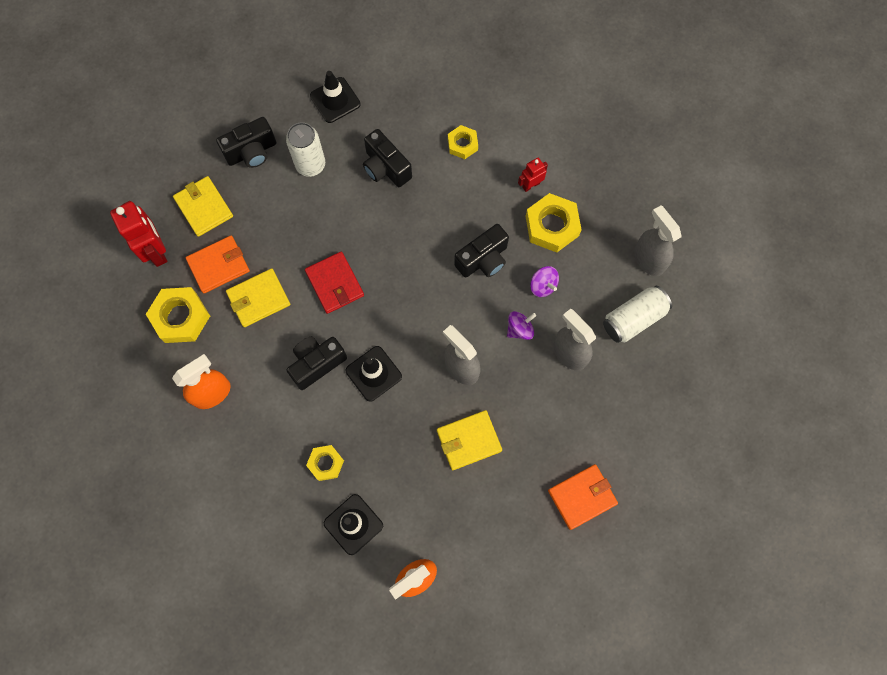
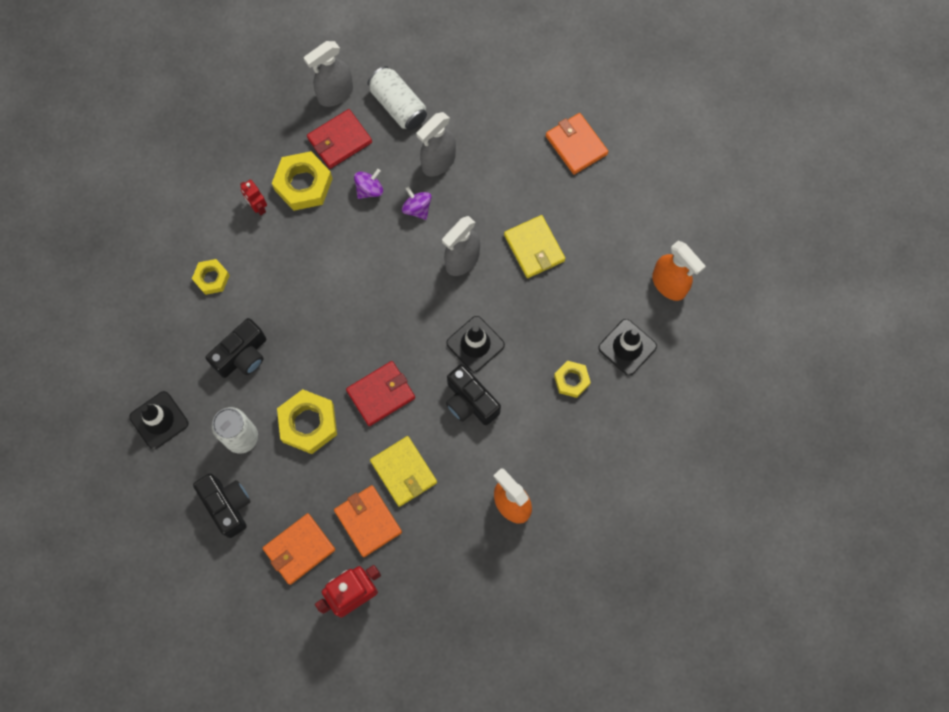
camera: 95 degrees left, 0 degrees up
(180, 317) = (431, 553): yellow nut -> yellow nut (308, 423)
(204, 207) = (299, 549): yellow wallet -> orange wallet
(483, 259) = (344, 248): black camera -> none
(597, 261) = (339, 140): none -> red wallet

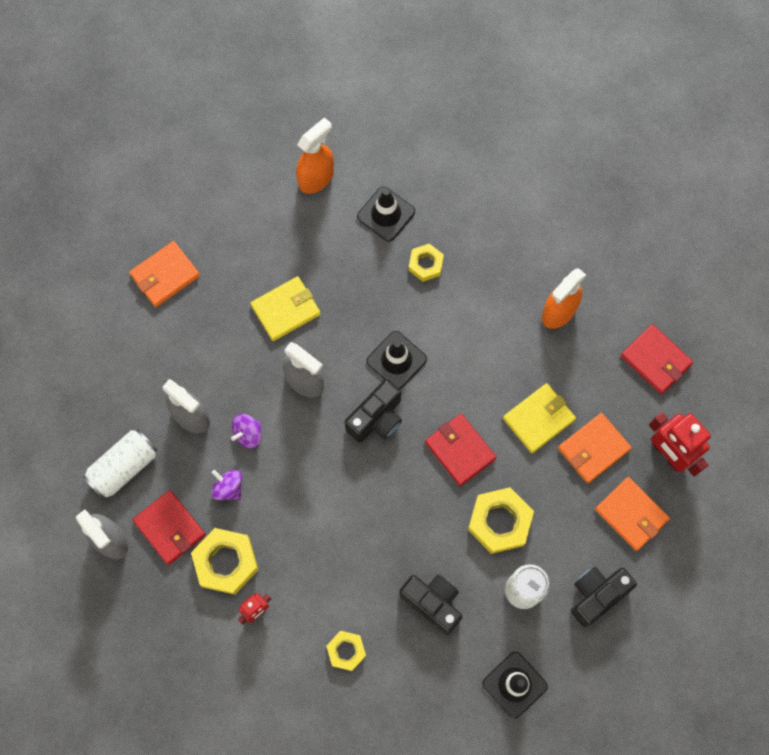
camera: 95 degrees left, 0 degrees up
(452, 597) = (655, 360): none -> red wallet
(470, 402) = (458, 360): black camera -> black camera (376, 418)

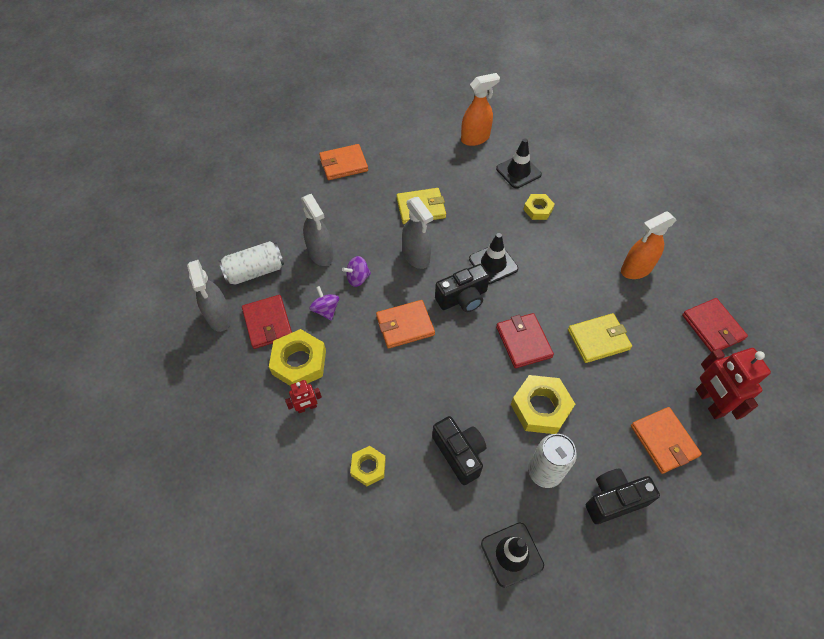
camera: 20 degrees right, 15 degrees down
(593, 449) = (641, 377): orange wallet -> orange wallet (405, 325)

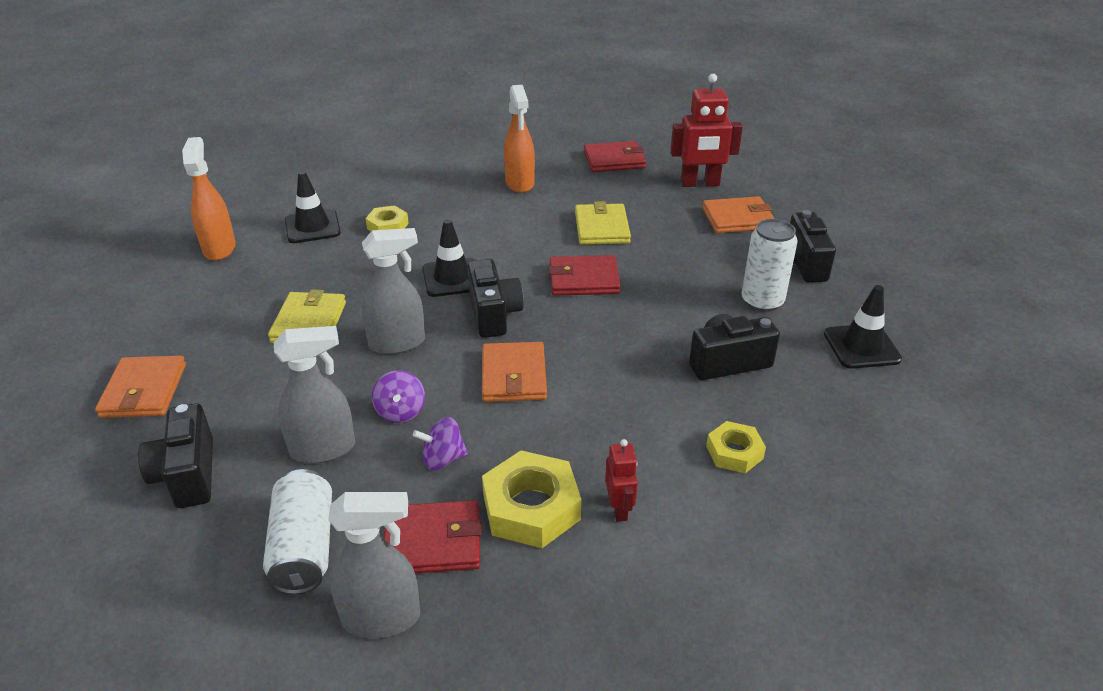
camera: 75 degrees left, 20 degrees down
(291, 207) = (187, 474): none -> black camera
(541, 407) = (679, 286): yellow nut -> none

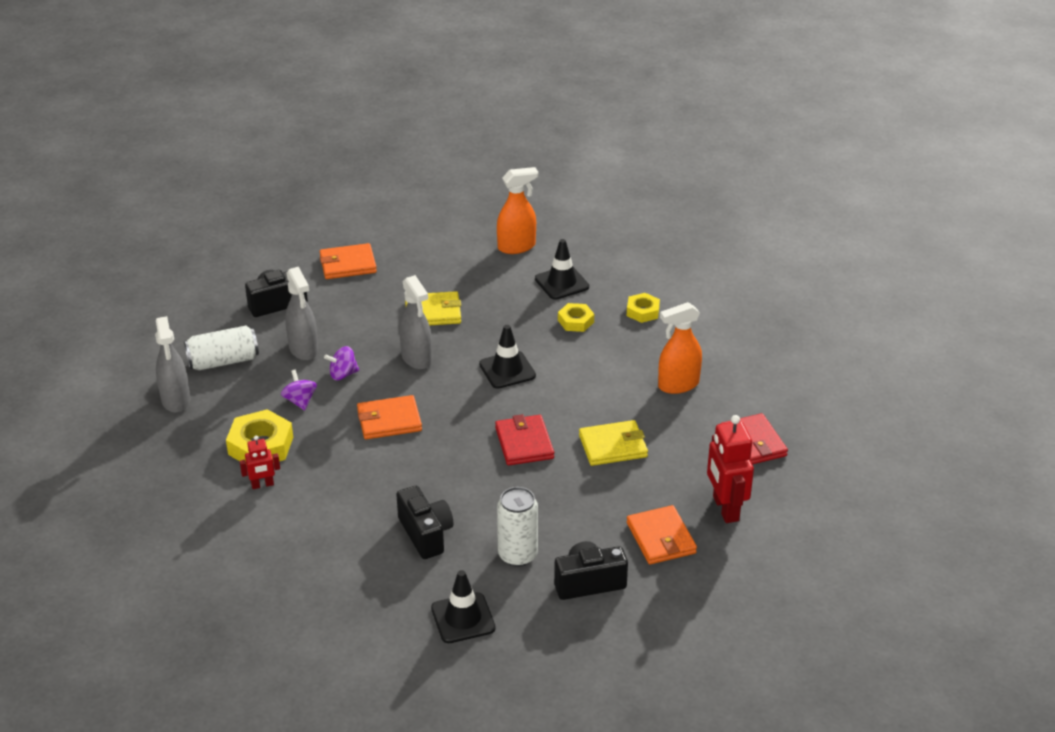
camera: 80 degrees right, 0 degrees up
(432, 542) = (230, 409): red wallet -> none
(493, 314) = (463, 399): black camera -> none
(734, 452) = (321, 539): yellow nut -> yellow nut (642, 311)

